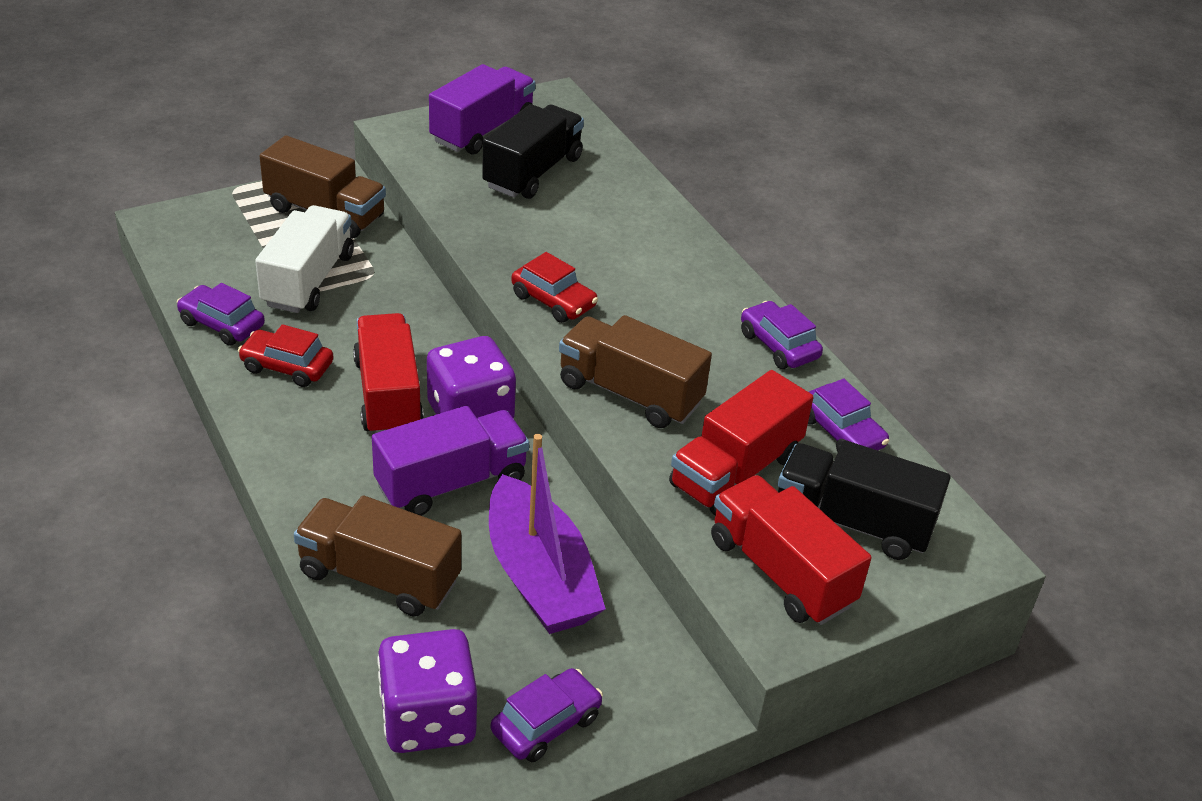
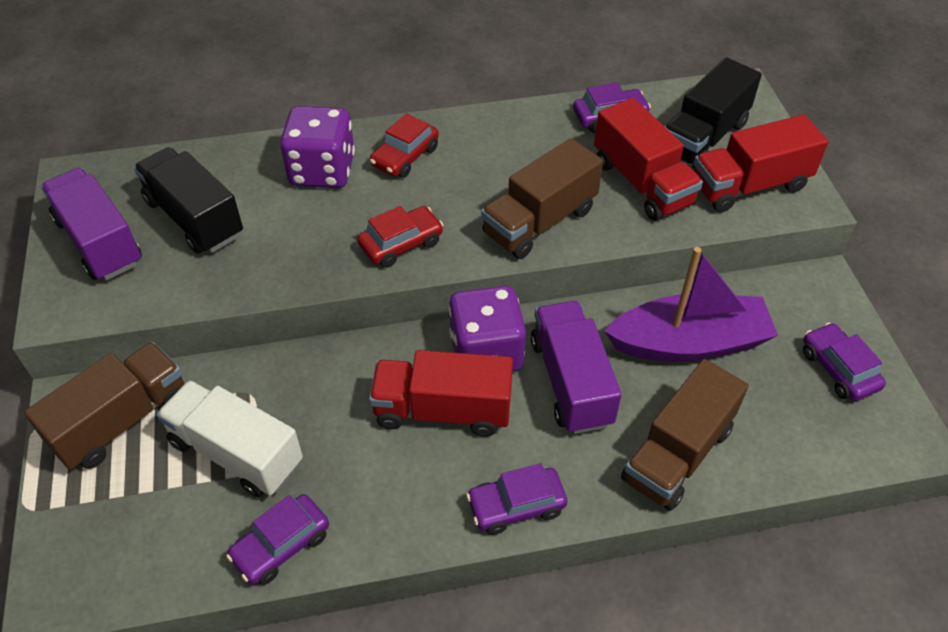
camera: 70 degrees left, 10 degrees up
(287, 367) = (373, 490): red car -> red car (405, 157)
(428, 718) = (833, 444): purple dice -> purple dice (322, 171)
(778, 345) = (503, 123): purple car -> purple car (516, 506)

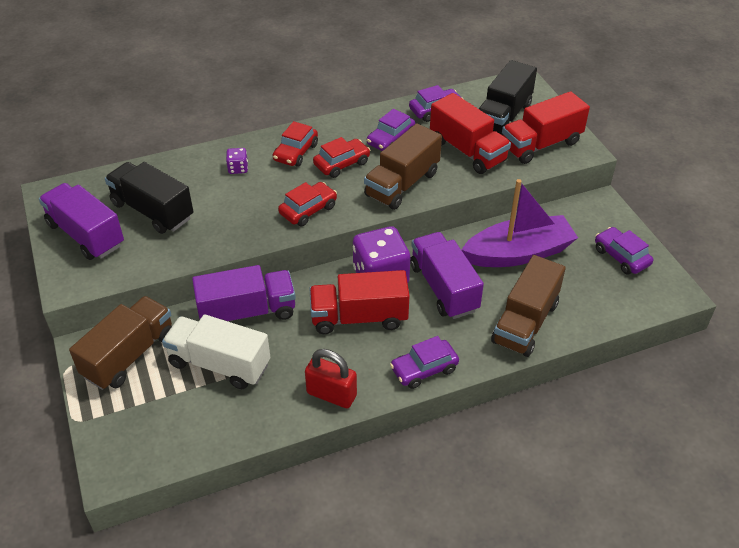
camera: 10 degrees left, 5 degrees down
(281, 545) = (268, 416): purple car -> purple car (390, 139)
(293, 379) = (247, 312): none -> purple truck
(322, 171) = (238, 168): purple dice -> purple dice, size x0.45
(377, 525) = (331, 394): none -> red padlock
(463, 181) = (342, 164): none -> red car

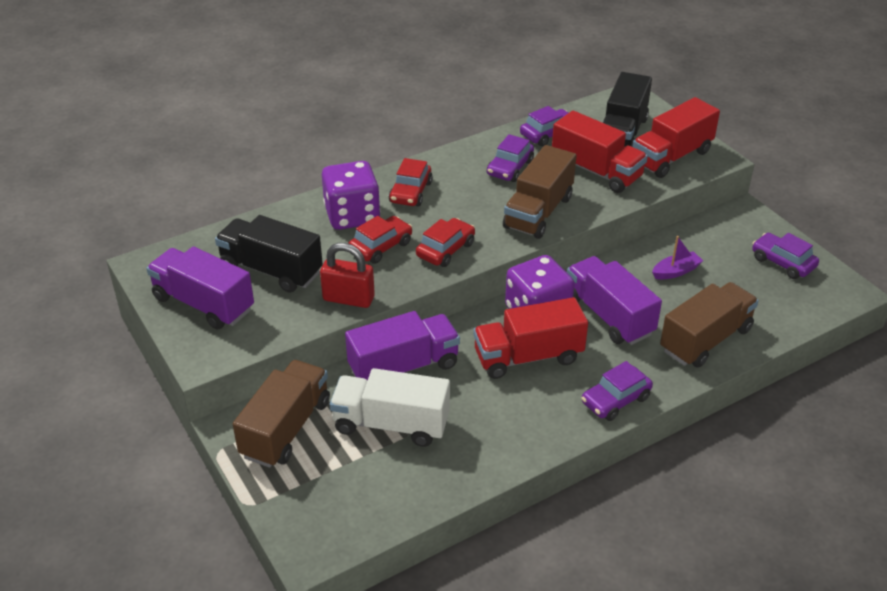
camera: 10 degrees left, 5 degrees down
(238, 168) = (352, 216): purple dice -> purple dice, size x2.24
(331, 394) = (525, 438): red padlock -> red padlock (348, 299)
(342, 164) = (465, 199): red car -> red car (381, 247)
(518, 253) = (676, 271): purple boat -> purple boat, size x0.44
(525, 322) = (705, 340): brown truck -> brown truck turned 150 degrees counterclockwise

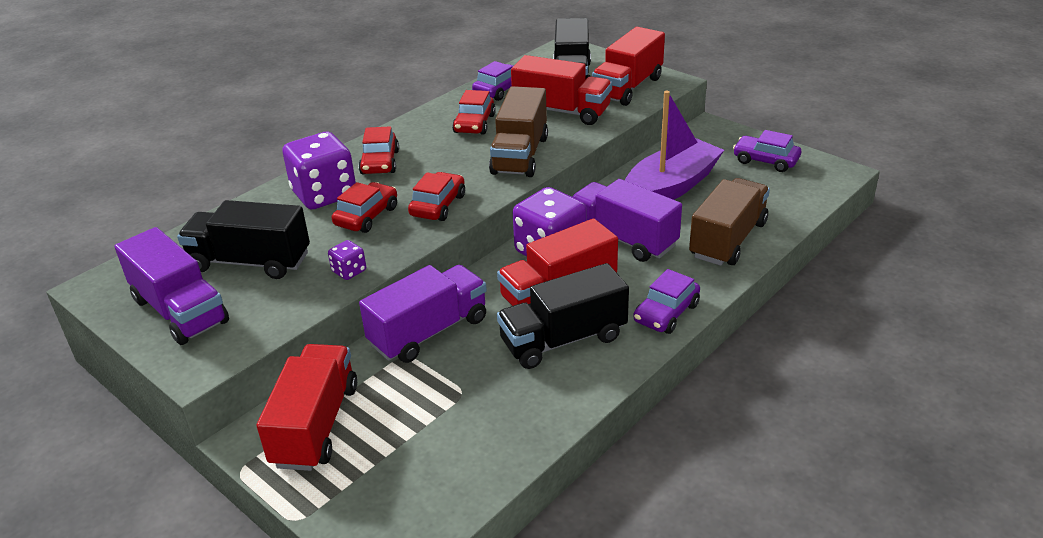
camera: 15 degrees left, 5 degrees down
(203, 304) = (180, 311): purple truck -> purple truck turned 150 degrees counterclockwise
(286, 428) = (316, 425): brown truck -> red truck
(348, 299) = (349, 271): red padlock -> purple dice
(391, 424) = (436, 392): white truck -> none
(510, 168) = (474, 124): purple car -> red car
(514, 403) = (563, 340): none -> black truck
(676, 271) = (670, 187): purple boat -> purple boat, size x2.27

